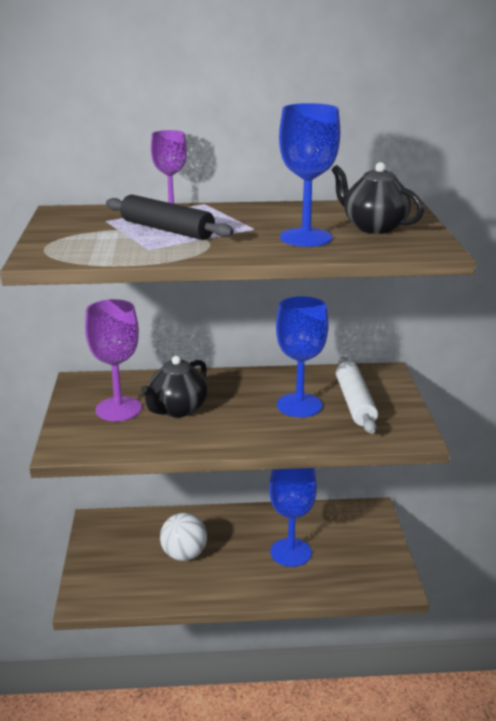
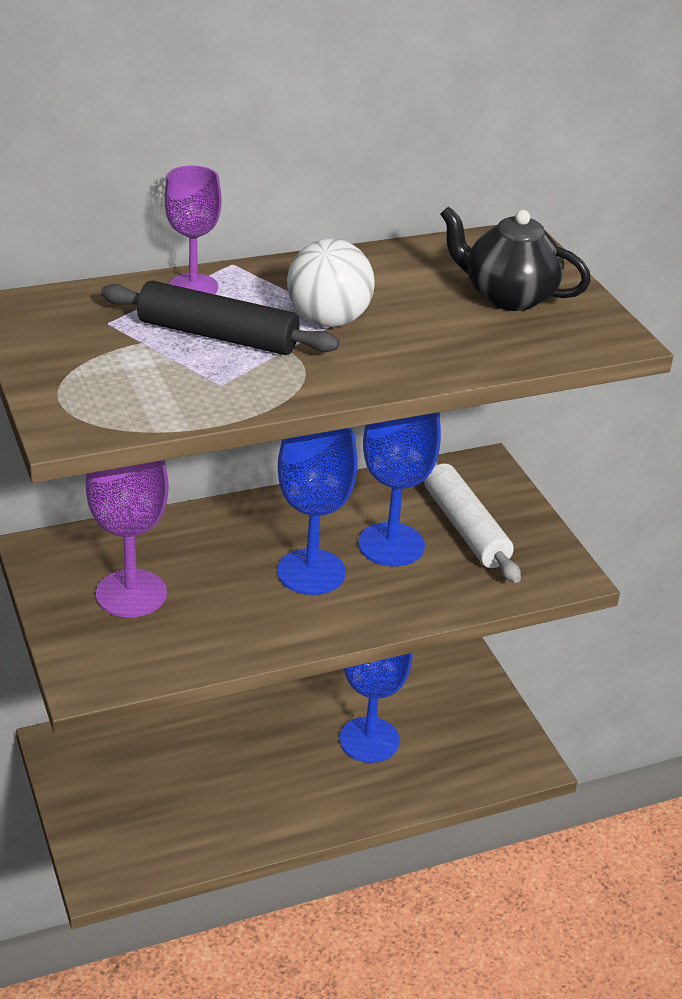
camera: 20 degrees left, 10 degrees up
(177, 409) = (220, 580): black teapot -> none
(184, 555) = (219, 773): white ball -> white ball (328, 320)
(306, 237) = (428, 331): blue goblet -> blue goblet (311, 572)

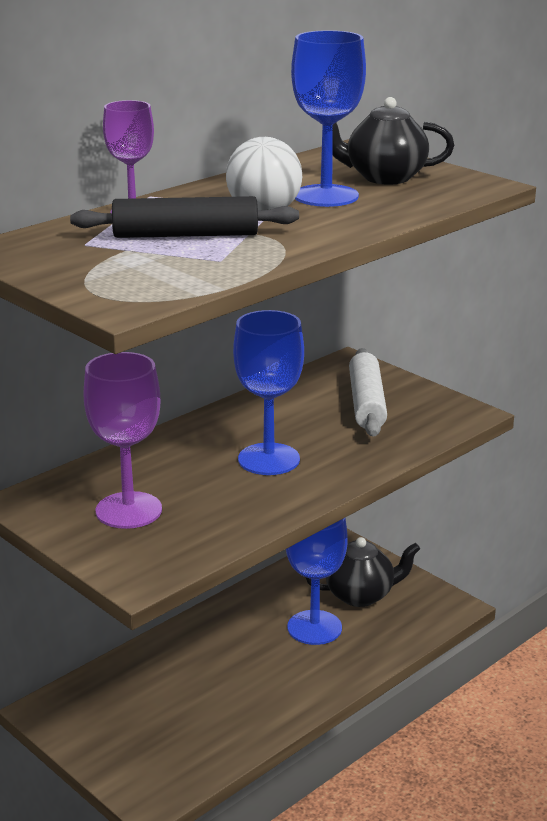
camera: 20 degrees left, 10 degrees down
(391, 545) = (318, 427): blue goblet -> blue goblet (326, 196)
(441, 717) = (361, 595): none -> black teapot
(465, 528) = (366, 403): white rolling pin -> white rolling pin turned 45 degrees clockwise

